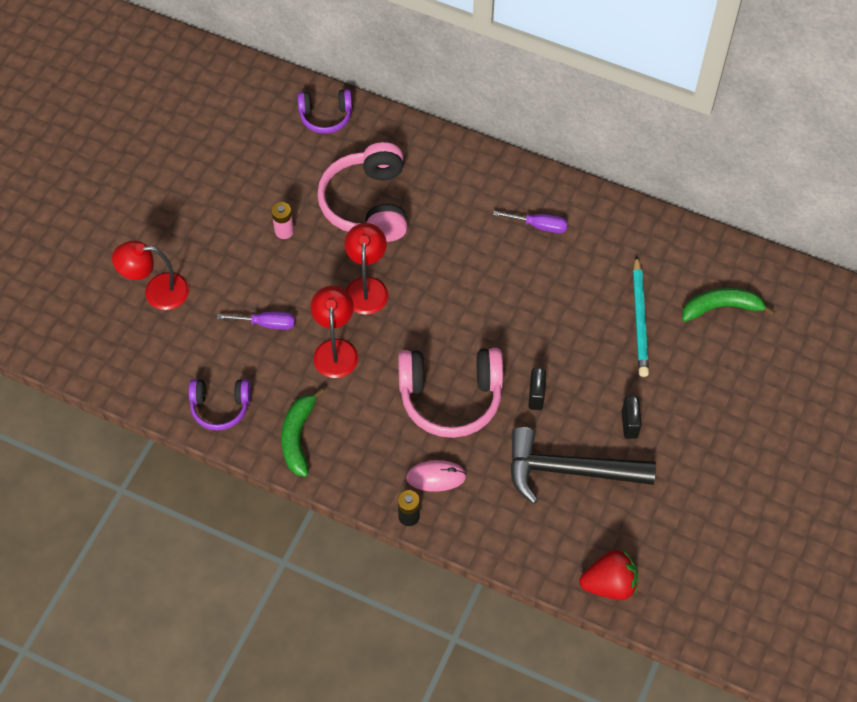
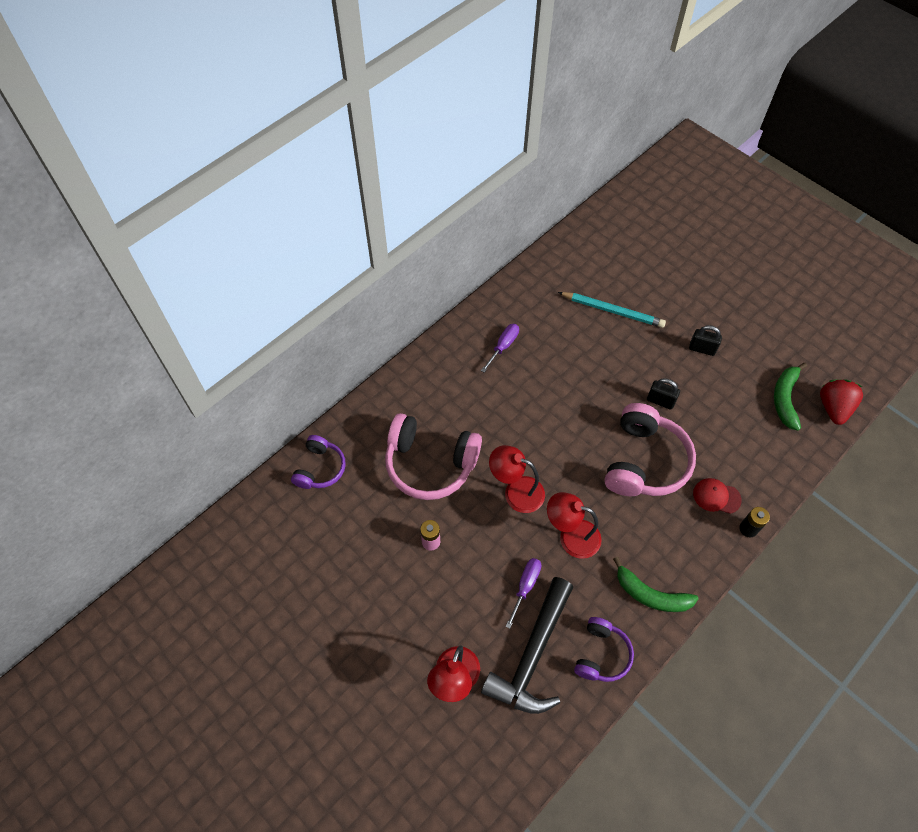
camera: 70 degrees left, 0 degrees up
(436, 477) = (716, 496): pink mouse -> red cap
(569, 470) = (732, 401): black hammer -> black hammer (532, 655)
(721, 307) = (619, 259): green banana -> green banana (785, 399)

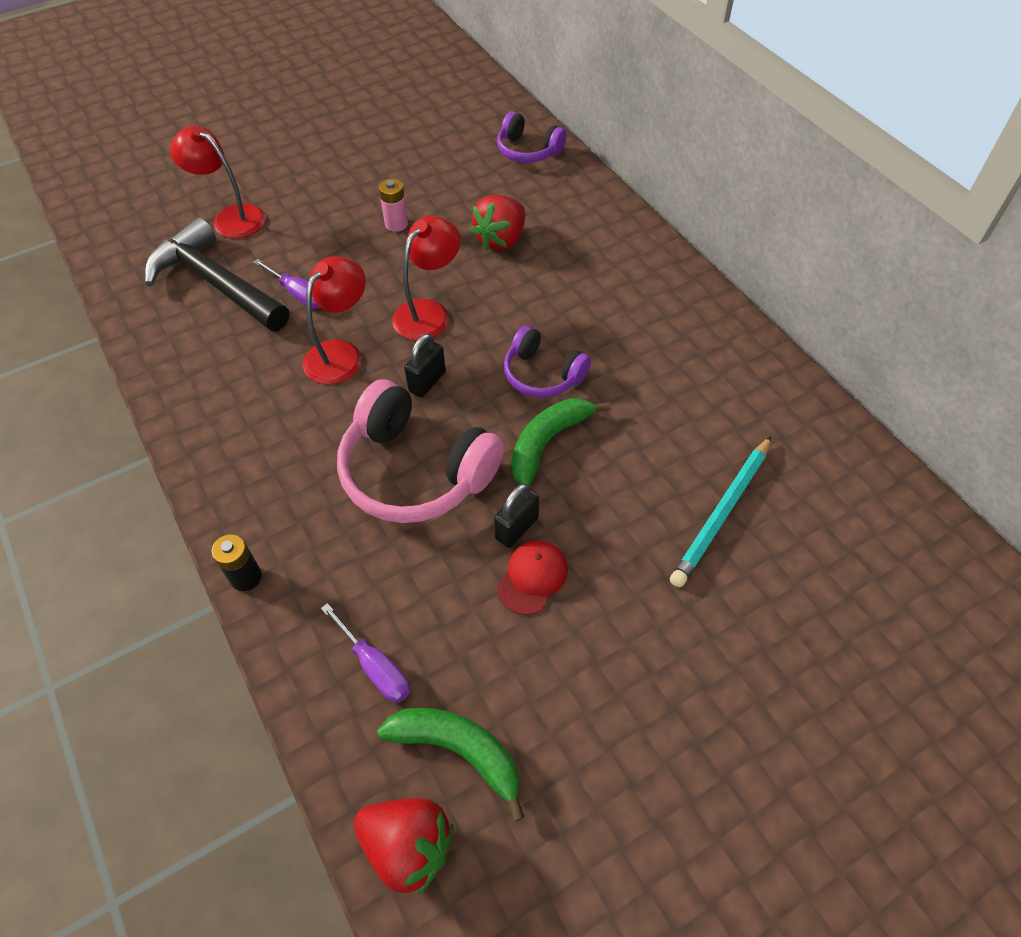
camera: 105 degrees right, 5 degrees down
(430, 463) = (501, 239): pink headphones -> red strawberry
(503, 346) = (672, 347): purple screwdriver -> purple screwdriver (375, 666)
(601, 654) = (178, 345): purple headphones -> purple headphones (542, 374)
(651, 594) = (219, 417): green banana -> green banana (547, 442)
(702, 349) = (609, 636): black padlock -> black padlock (427, 382)
(716, 496) = (318, 551): red cap -> red cap (532, 577)

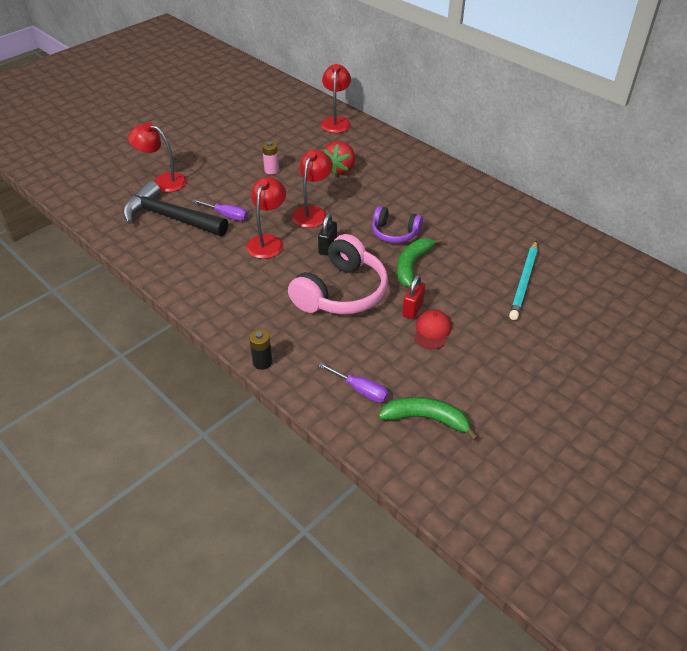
camera: 15 degrees left, 10 degrees down
(408, 847) = (417, 468): red strawberry -> none
(416, 471) = (341, 292): pink headphones -> pink headphones turned 75 degrees counterclockwise
(516, 528) = (412, 309): black padlock -> red padlock
(528, 151) = (336, 121): purple headphones -> red lamp

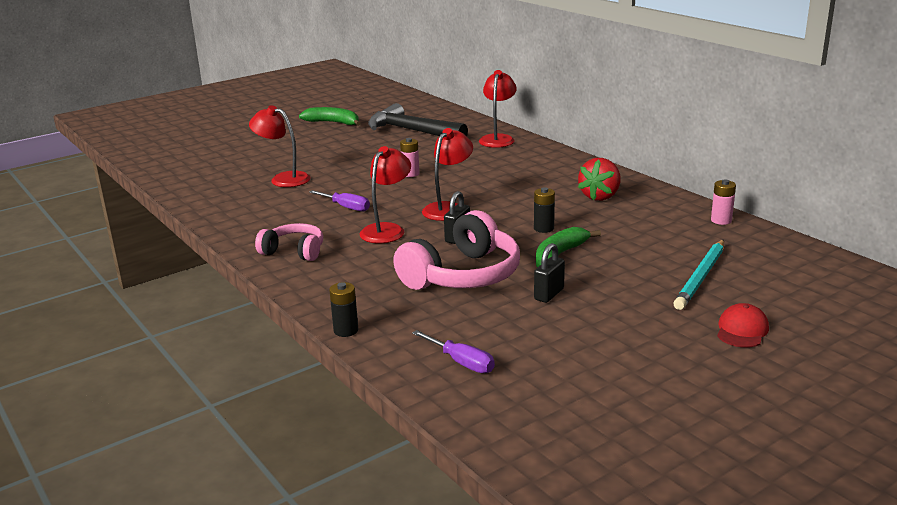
camera: 10 degrees right, 20 degrees down
(171, 217) = (281, 207): black hammer -> black hammer (412, 131)
(196, 273) = (294, 251): none -> pink headphones
(340, 169) = (491, 175): red strawberry -> red strawberry (600, 196)
(394, 233) = (544, 228): purple headphones -> black battery
(412, 309) = (549, 294): red padlock -> black padlock
(426, 419) = (540, 394): green banana -> green banana (333, 123)
(432, 331) = (569, 314): red cap -> red cap (742, 330)
(530, 216) = (721, 220): none -> pink battery

